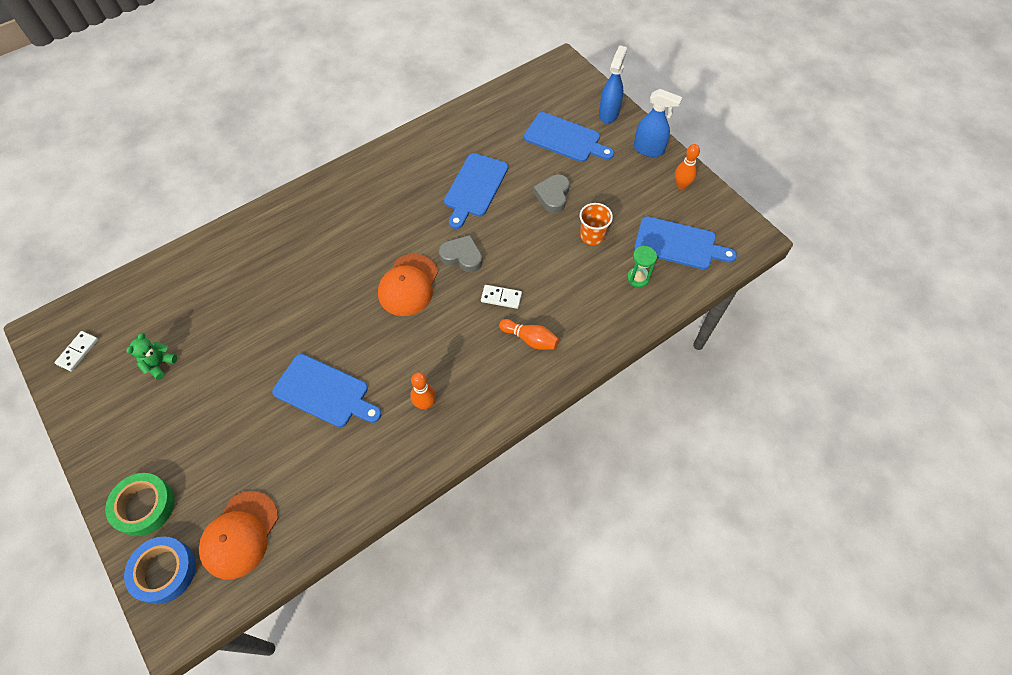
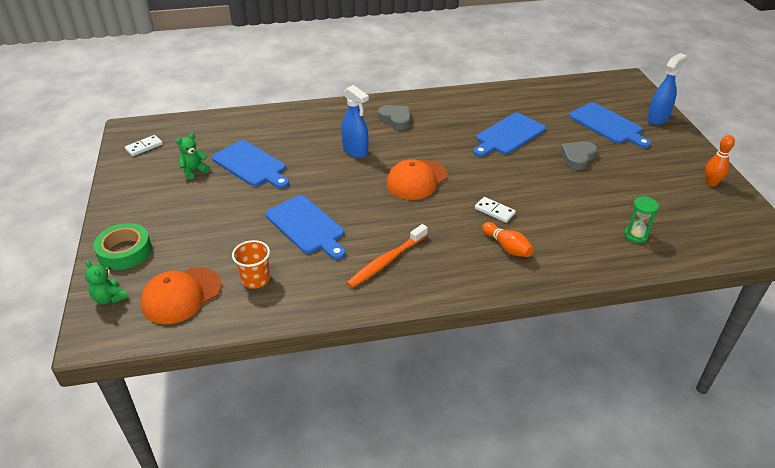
camera: 25 degrees right, 20 degrees down
(164, 571) = (110, 298): blue tape -> green teddy bear
(425, 404) = (386, 261): orange bowling pin -> orange toothbrush
(462, 256) = (473, 175): grey heart -> grey heart (396, 119)
(592, 236) = (603, 194): orange cup -> orange cup (255, 279)
(648, 149) = (687, 151): blue spray bottle -> blue spray bottle (355, 151)
(678, 244) = (690, 223): blue cutting board -> blue cutting board (251, 165)

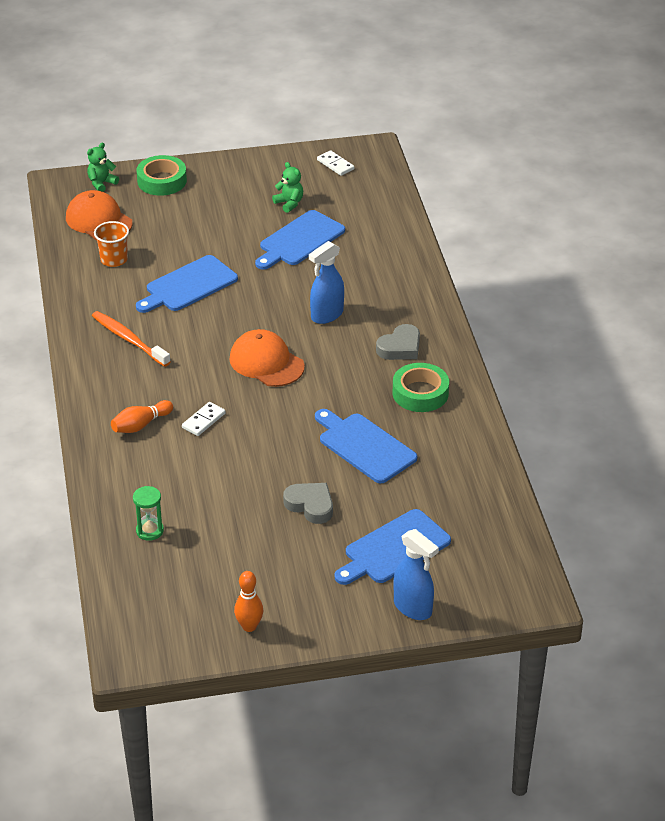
camera: 90 degrees right, 0 degrees up
(447, 112) = (420, 393): none -> green tape

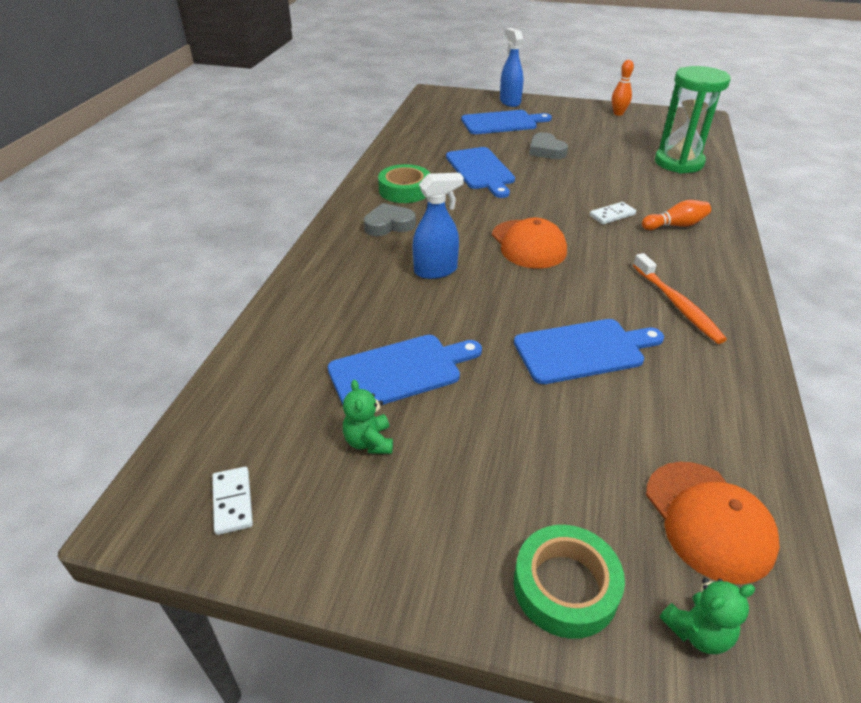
camera: 155 degrees left, 0 degrees up
(114, 259) = (686, 425): orange cup -> none
(150, 531) = (678, 162): green hourglass -> green hourglass, size x2.15

